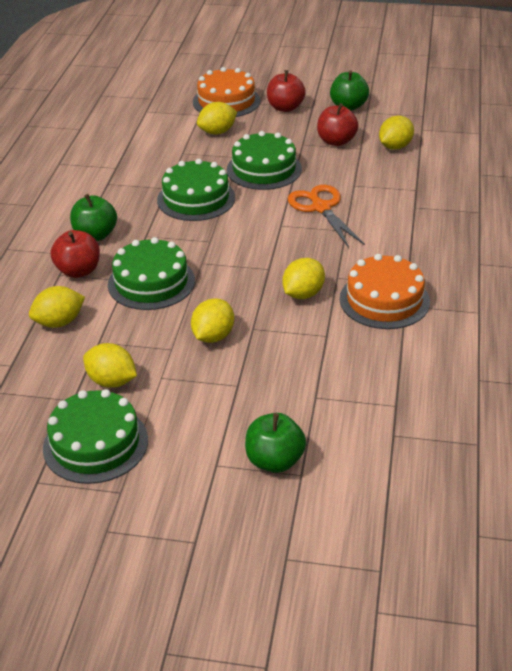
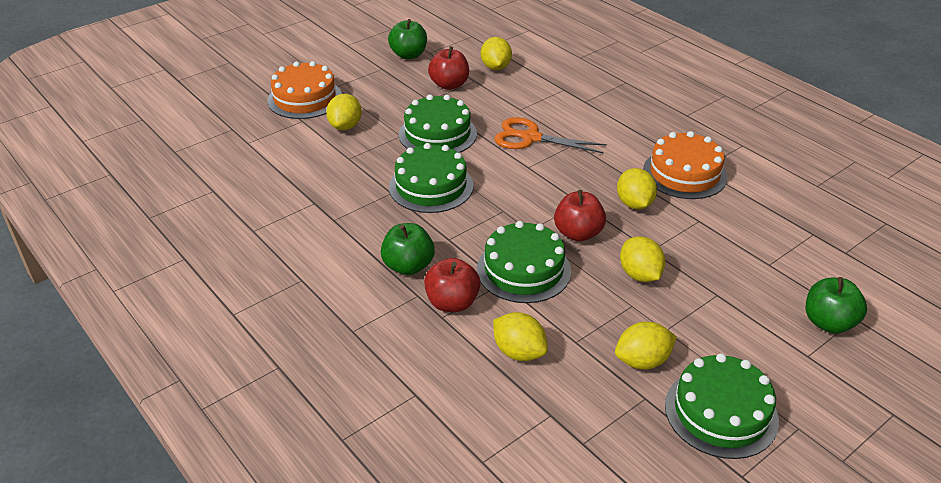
camera: 50 degrees left, 0 degrees up
(59, 322) = (519, 352): yellow lemon -> yellow lemon turned 60 degrees counterclockwise
(285, 108) = (363, 79): red apple -> red apple (578, 233)

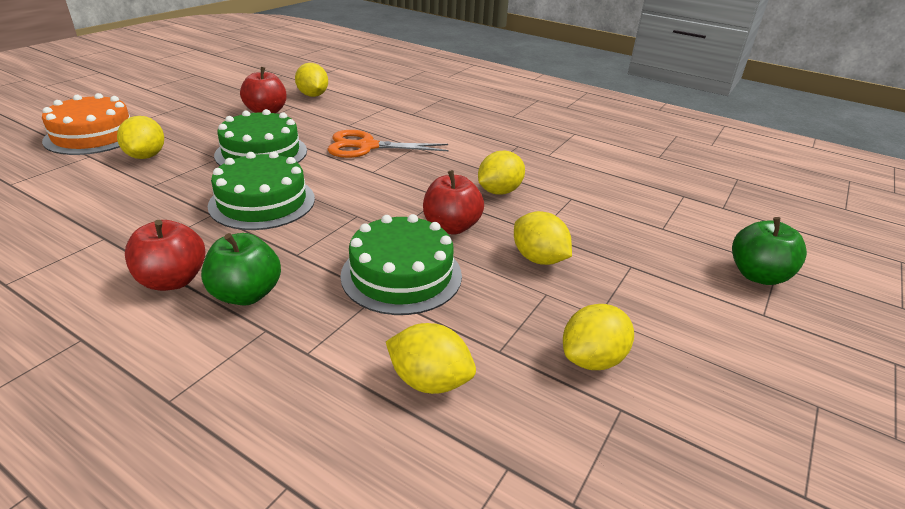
camera: 20 degrees left, 5 degrees down
(408, 55) = (217, 92): green apple -> none
(452, 303) = (317, 331): red apple -> red apple (173, 280)
(634, 204) = (499, 191): yellow lemon -> yellow lemon turned 75 degrees clockwise
(684, 173) = (535, 160): orange cake -> none
(721, 412) = (721, 407): green cake -> none

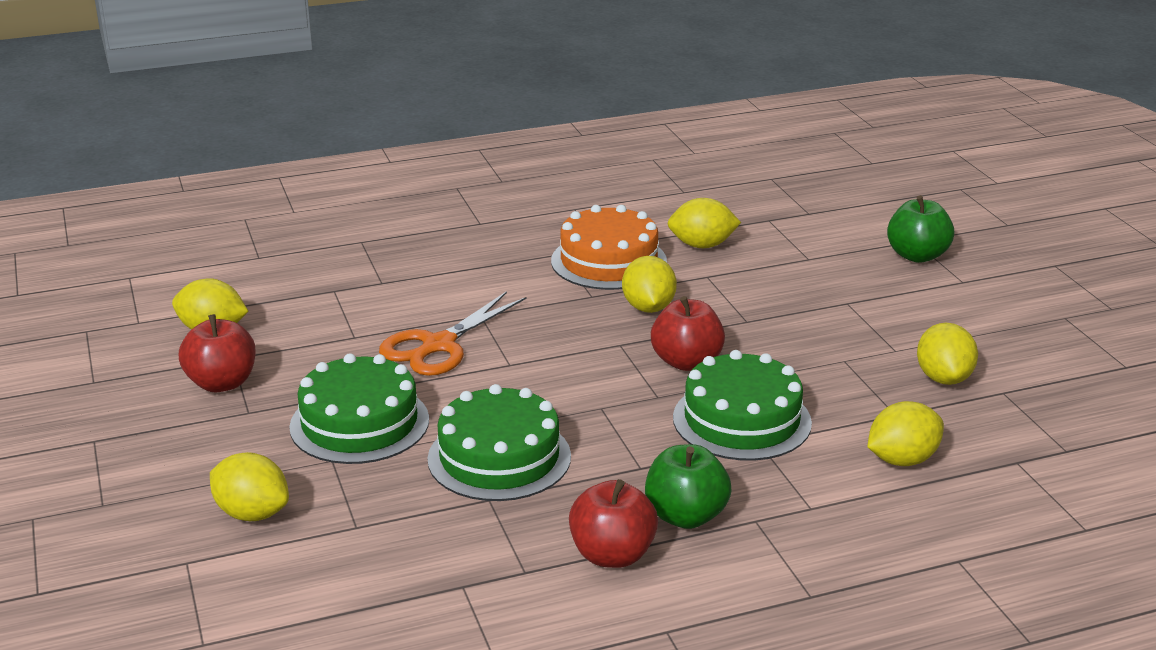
camera: 50 degrees left, 5 degrees down
(93, 135) = (109, 547): orange cake -> orange cake (608, 261)
(538, 259) = (790, 340): yellow lemon -> yellow lemon (702, 245)

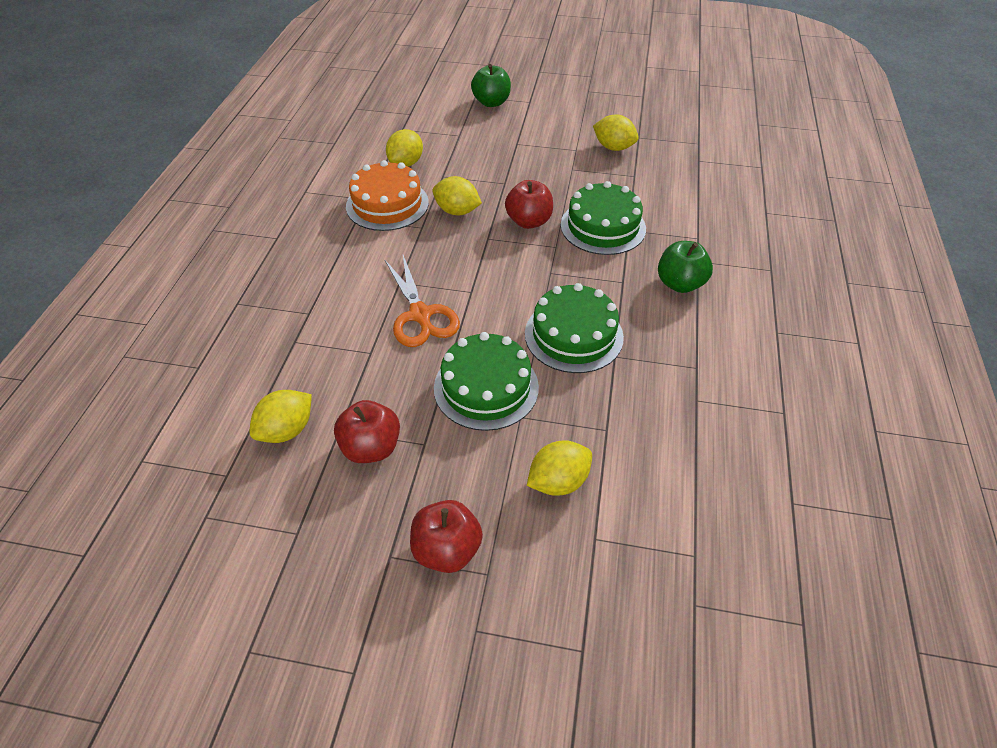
camera: 60 degrees left, 20 degrees up
(612, 555) = (700, 326): red apple -> red apple (447, 550)
(902, 460) = (675, 191): yellow lemon -> none

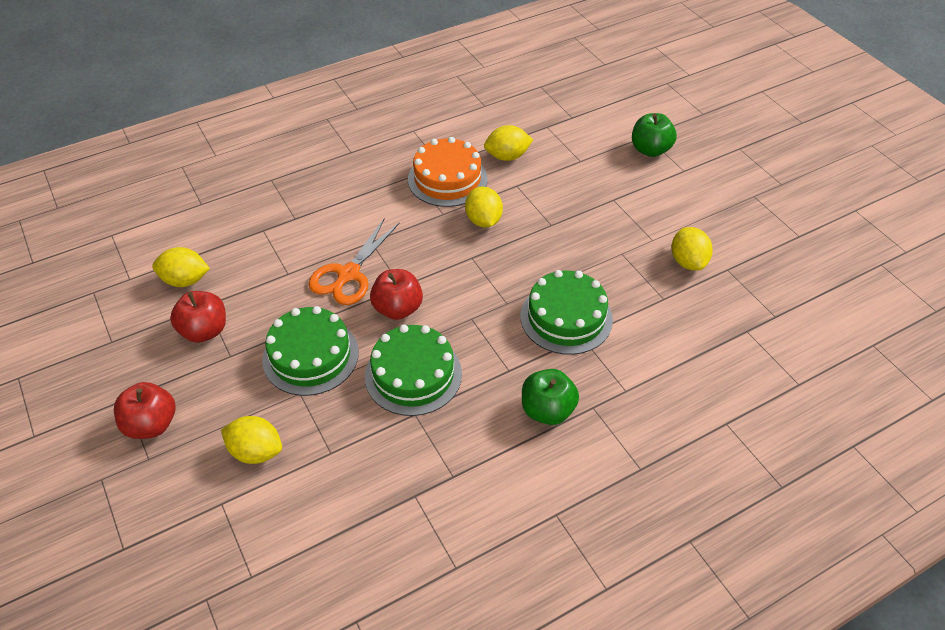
camera: 50 degrees right, 0 degrees up
(529, 221) = (519, 268): red apple -> red apple (398, 308)

